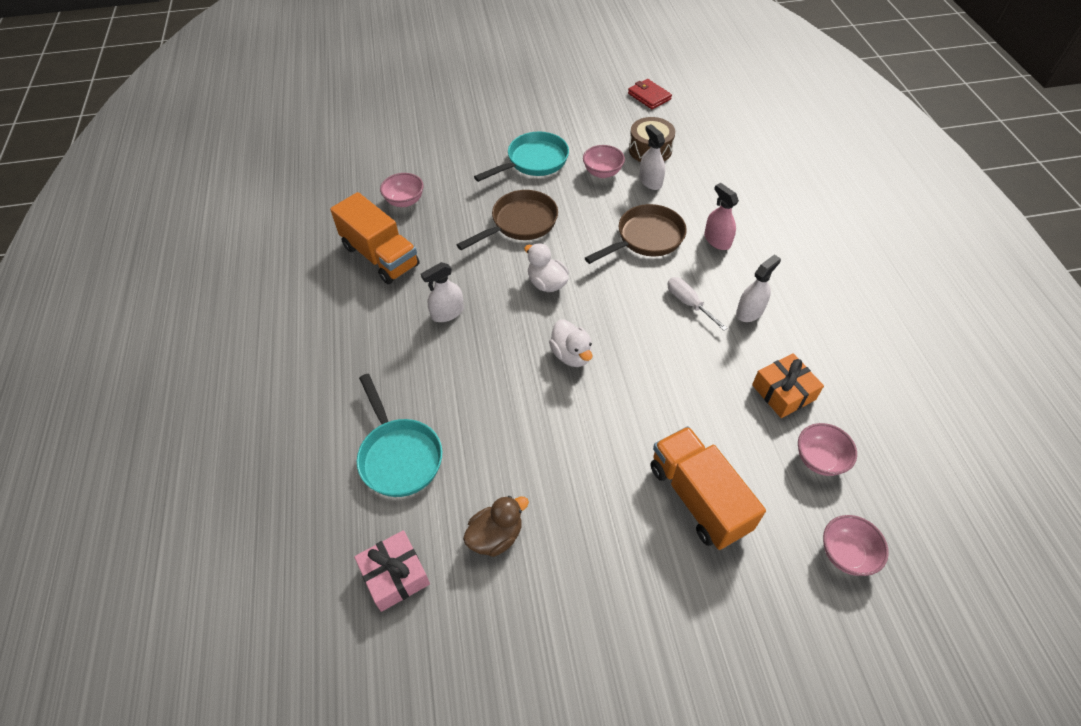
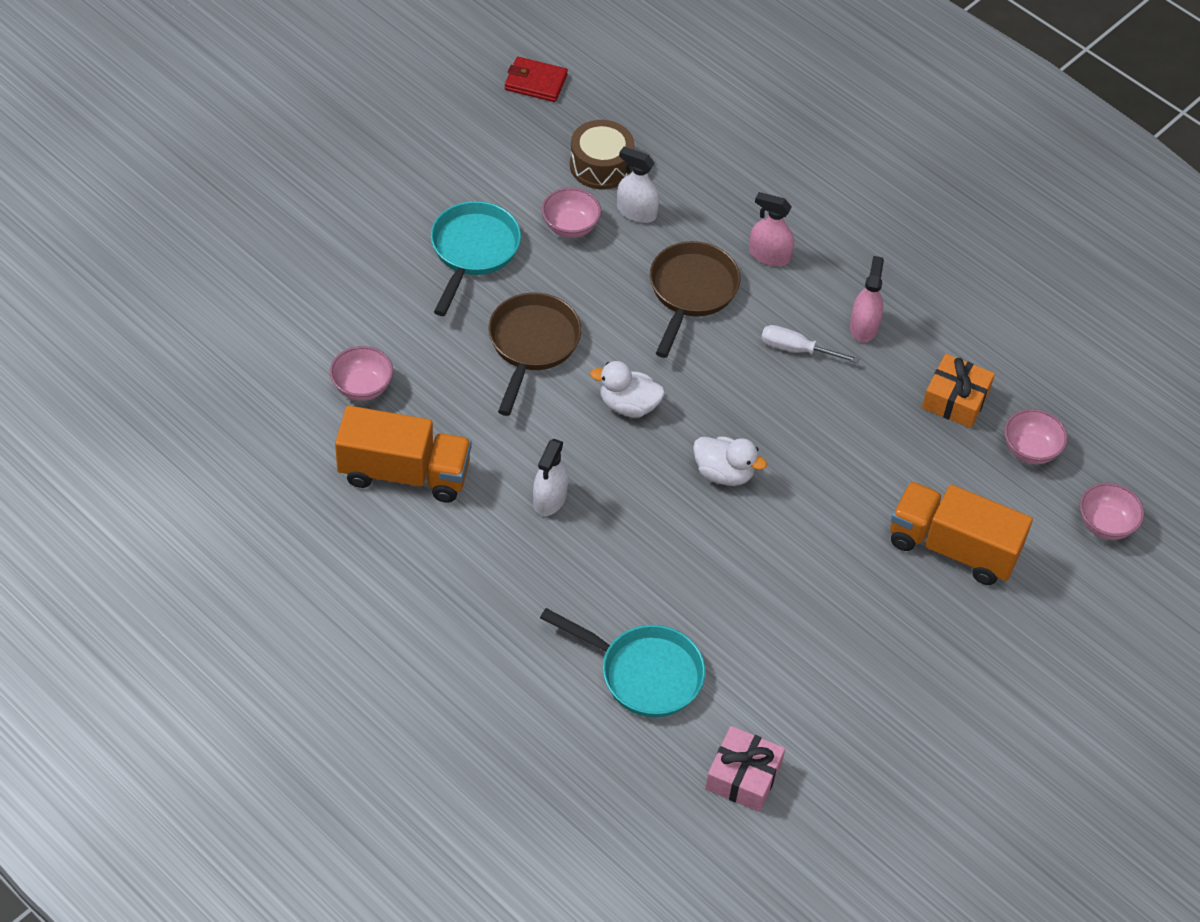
camera: 40 degrees left, 0 degrees up
(496, 536) = (803, 689): brown duck -> none
(750, 311) = (863, 326): white spray bottle -> pink spray bottle

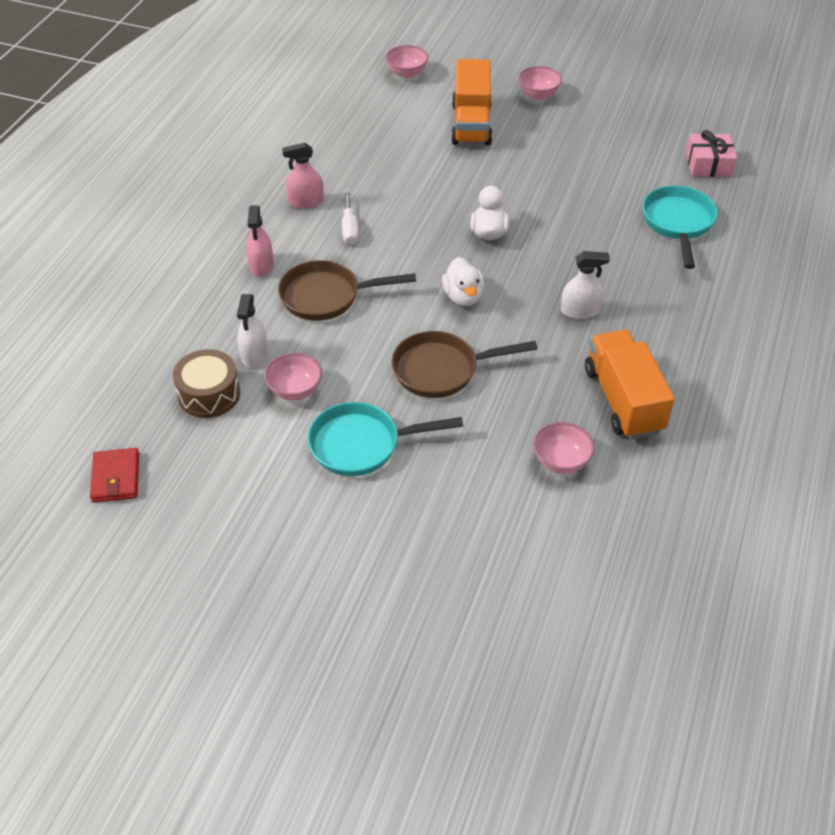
camera: 110 degrees left, 5 degrees down
(955, 399) = (347, 148): orange gift -> none
(1030, 450) = (368, 110): pink bowl -> pink bowl (538, 95)

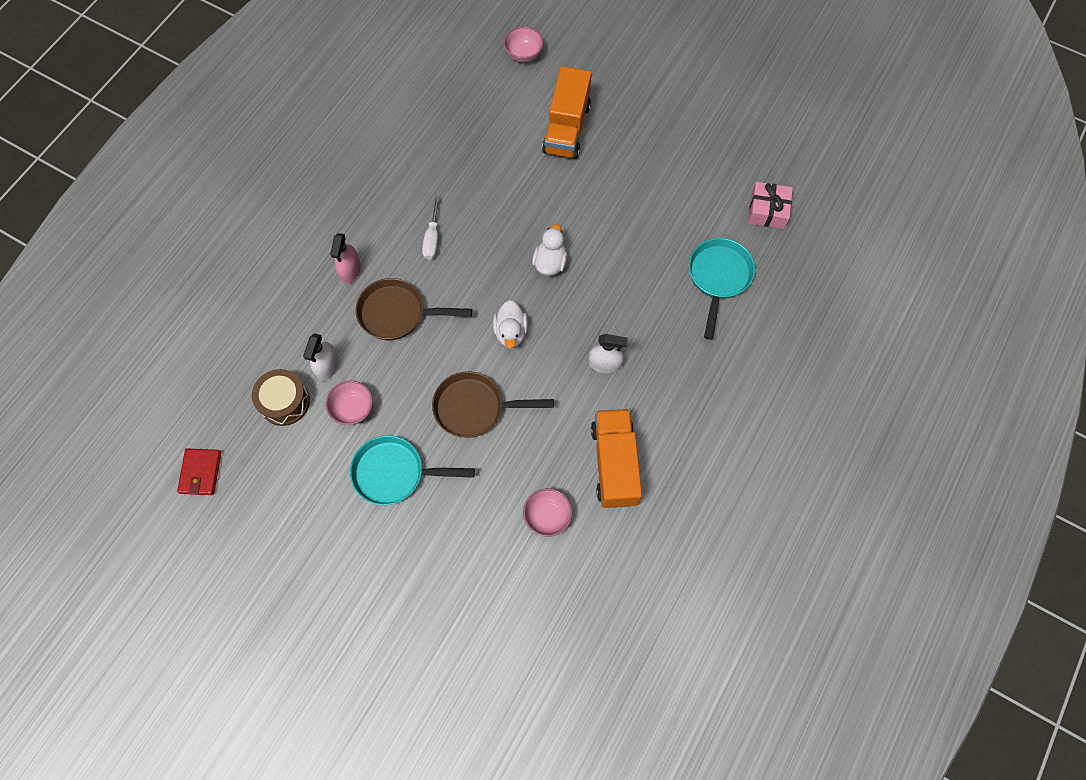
camera: 10 degrees right, 20 degrees up
(306, 202) = (401, 202): pink spray bottle -> none
(538, 95) = (637, 99): pink bowl -> none

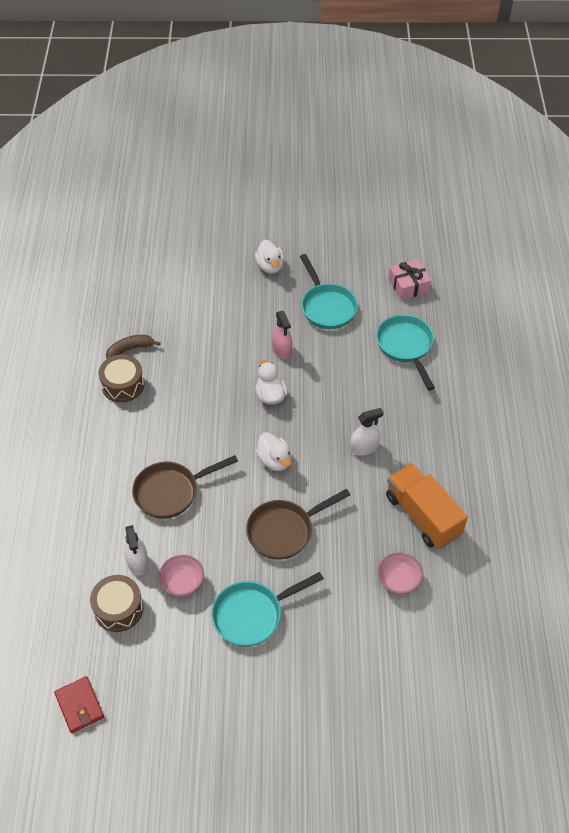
camera: 30 degrees left, 15 degrees down
(350, 270) = (107, 478): pink spray bottle -> pink spray bottle (282, 350)
(420, 182) = (123, 385): none -> brown drum
(432, 238) = (162, 422): white screwdriver -> none
(449, 147) = (130, 349): none -> brown banana
(523, 54) = (145, 257): pink bowl -> none
(566, 128) = (217, 295): orange truck -> none
(639, 122) = (270, 266): none -> white duck
(667, 194) = (327, 307): none -> turquoise pan

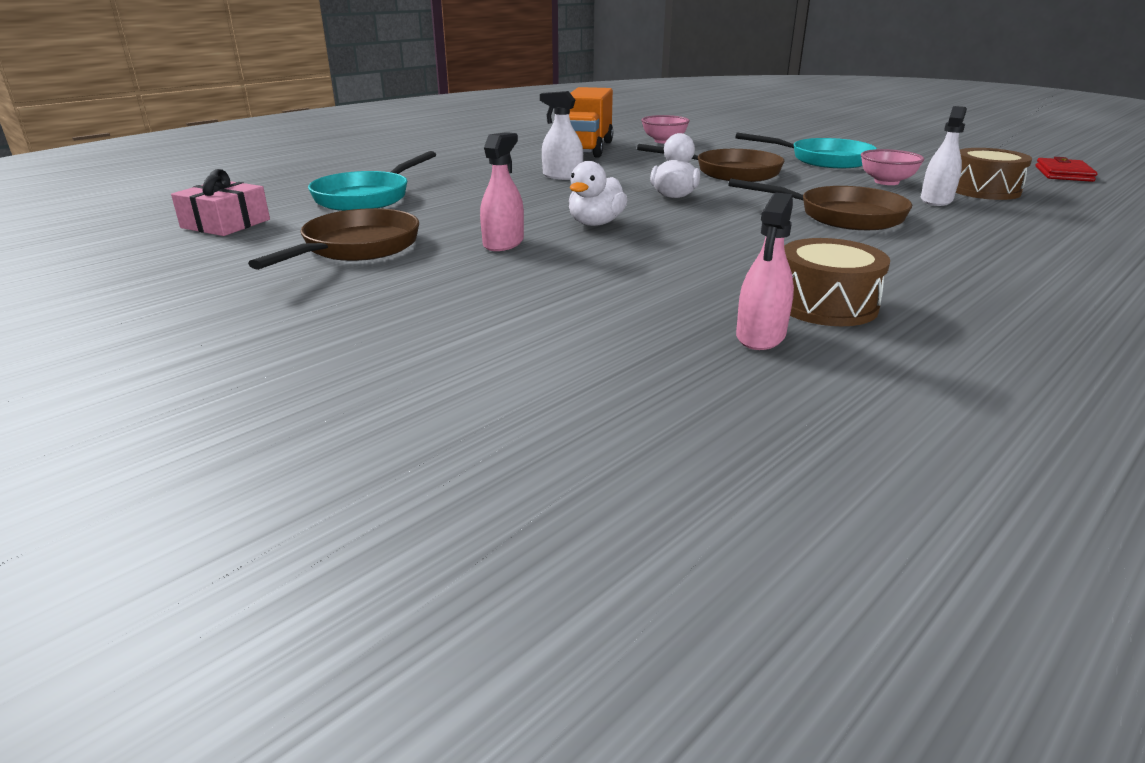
camera: 135 degrees left, 25 degrees down
(130, 349) = (760, 336): brown banana -> pink spray bottle
(270, 266) = (308, 316): white duck -> none
(327, 307) = (356, 248): turquoise pan -> brown pan

